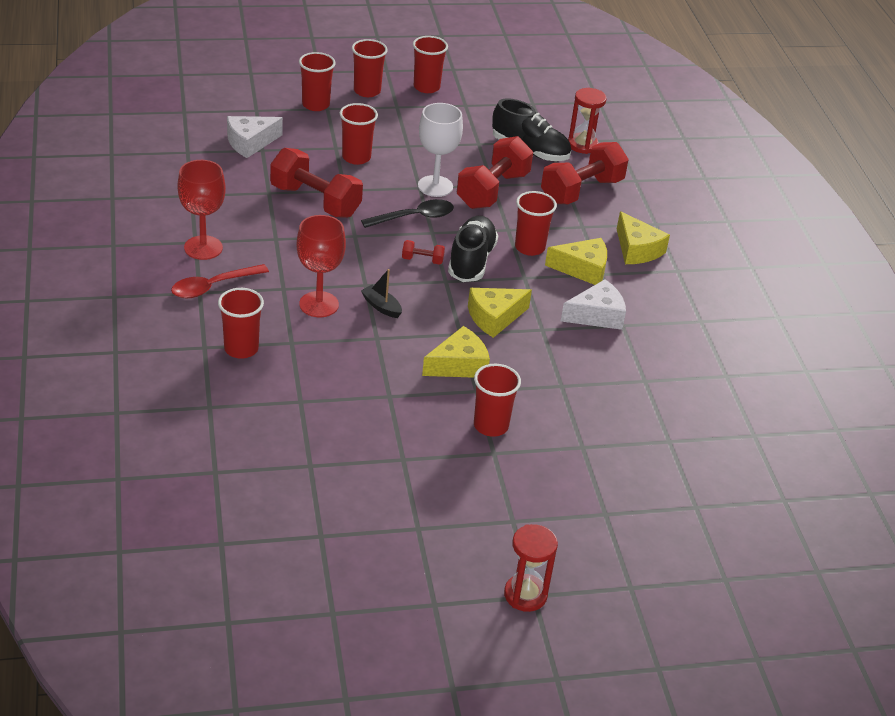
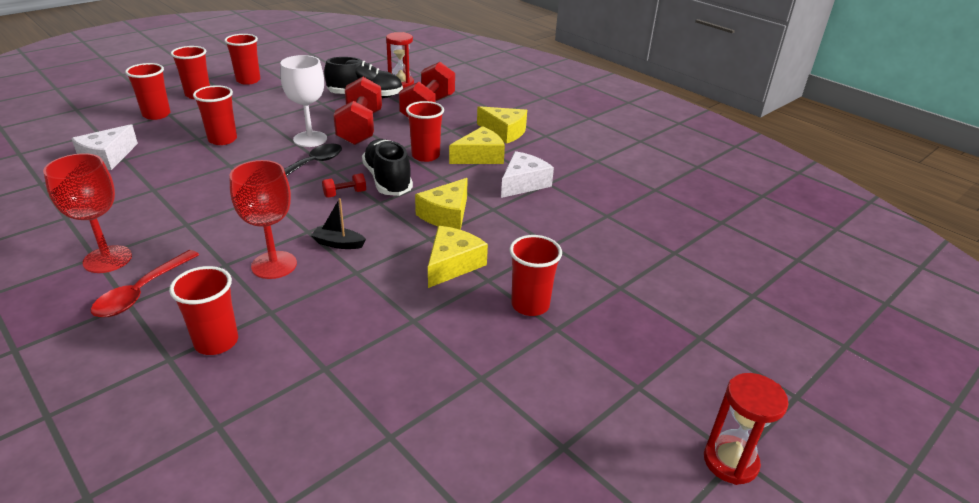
camera: 30 degrees left, 5 degrees down
(315, 201) = (207, 182): red dumbbell -> none

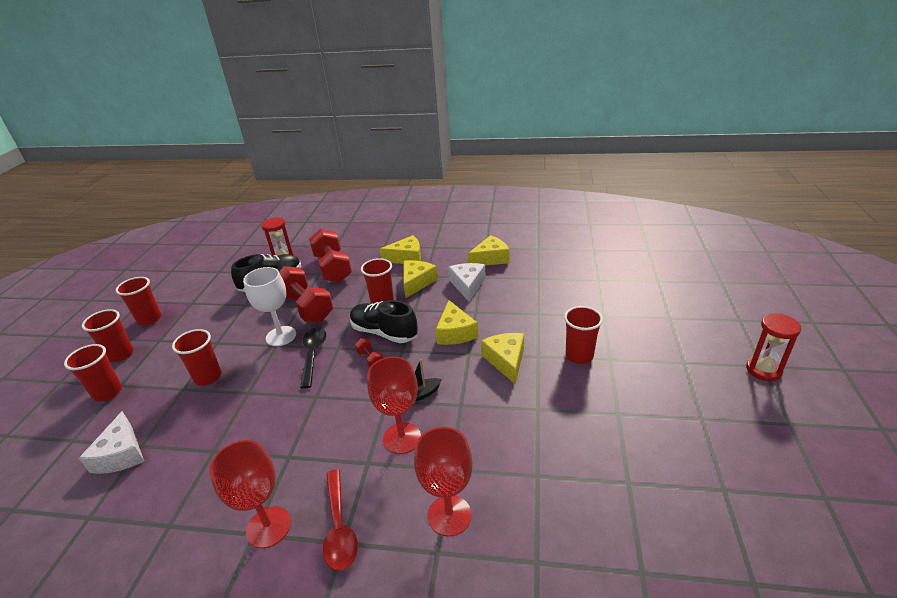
camera: 35 degrees left, 0 degrees up
(216, 342) = (449, 515): red cup -> red goblet
(345, 194) = (370, 359): red dumbbell -> red dumbbell turned 60 degrees counterclockwise
(586, 172) = (490, 258): none -> yellow cheese

